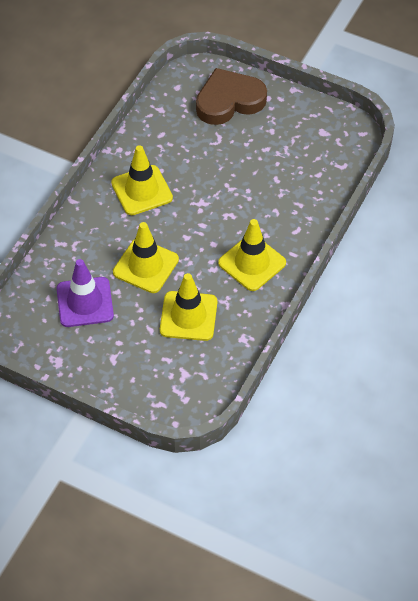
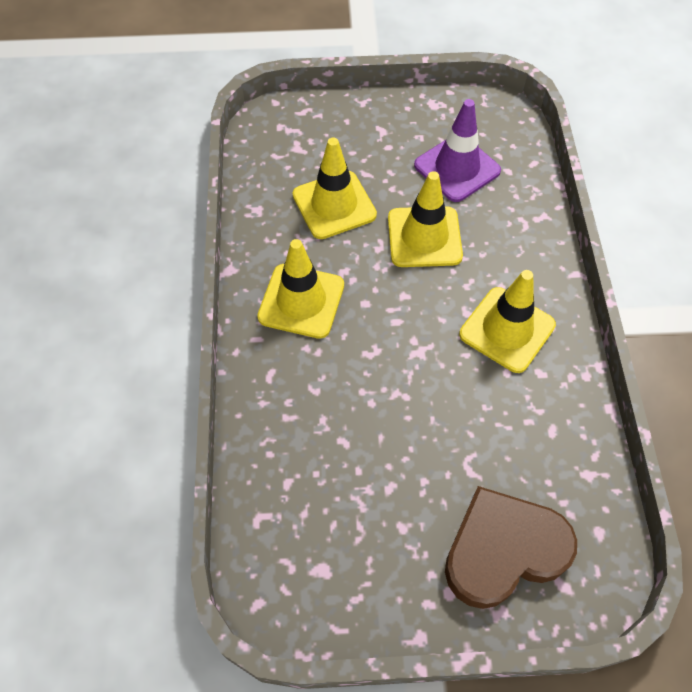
camera: 150 degrees right, 5 degrees up
(229, 101) = (503, 550): brown heart -> brown heart turned 150 degrees counterclockwise

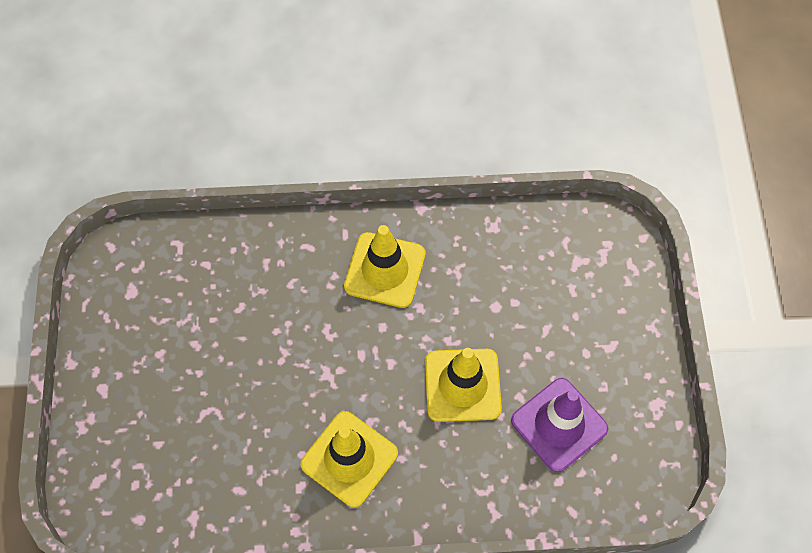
camera: 90 degrees right, 5 degrees up
(334, 205) = (502, 298): yellow traffic cone -> none
(503, 550) = (132, 434): brown heart -> none

